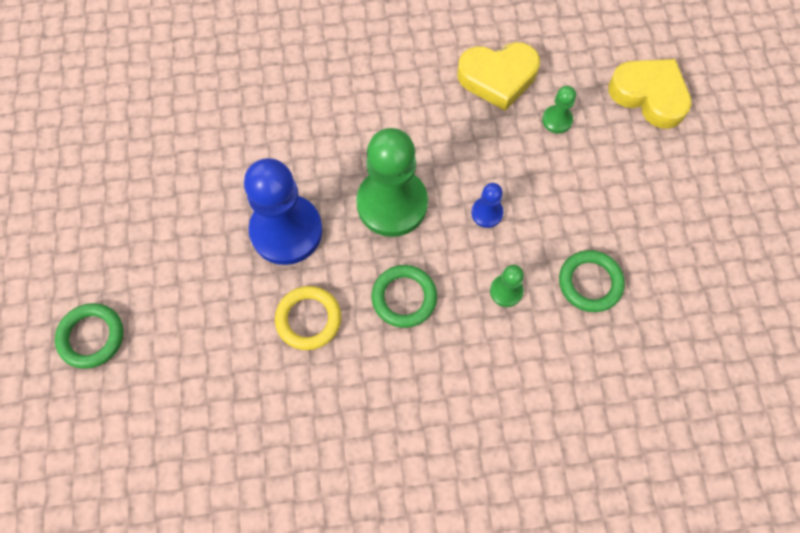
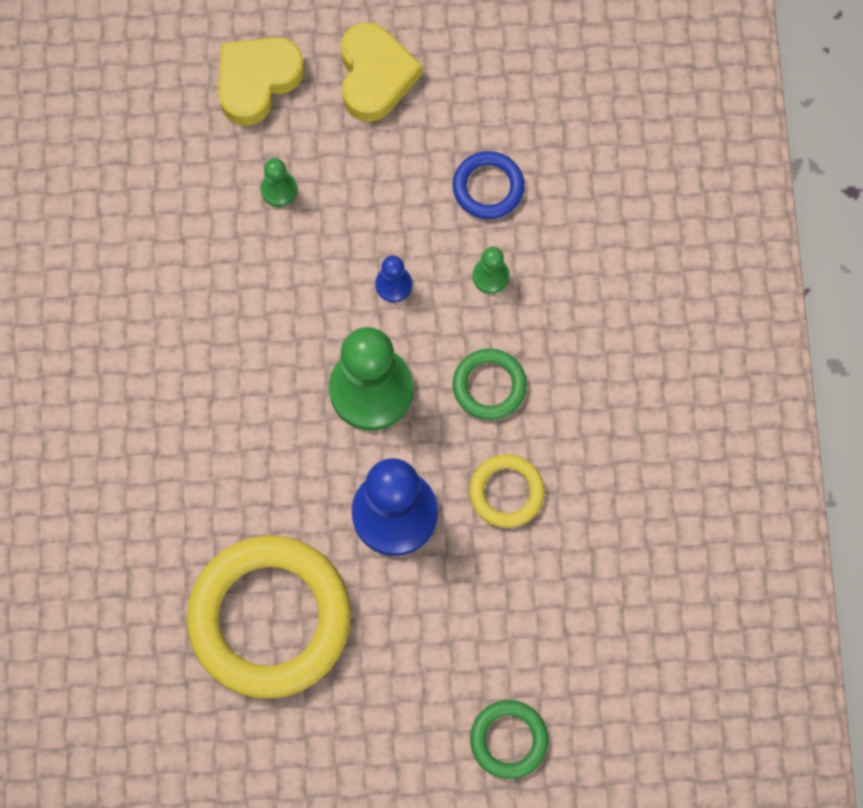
camera: 85 degrees left, 5 degrees up
(198, 148) = (270, 618): none -> yellow ring
(498, 77) = (210, 249): yellow heart -> yellow heart (375, 76)
(590, 282) = (488, 187): green ring -> blue ring

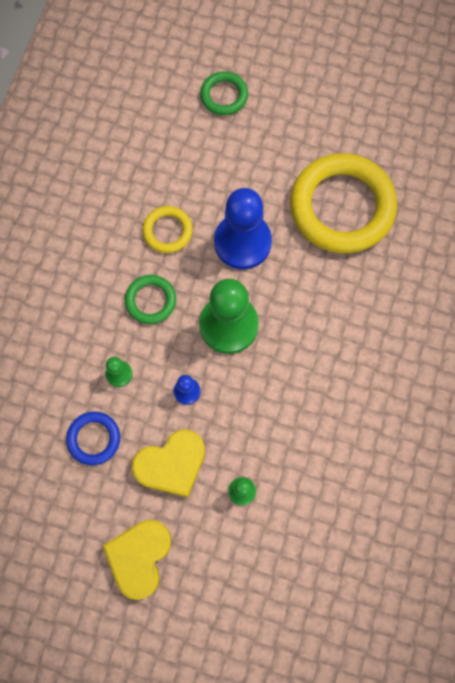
camera: 160 degrees left, 0 degrees up
(257, 81) = (229, 586): yellow heart -> yellow heart (171, 464)

